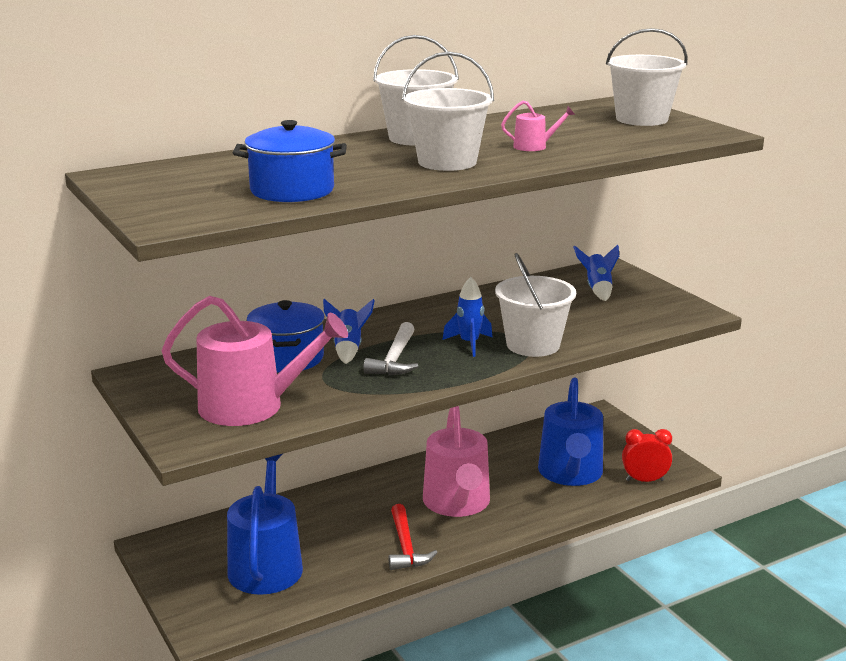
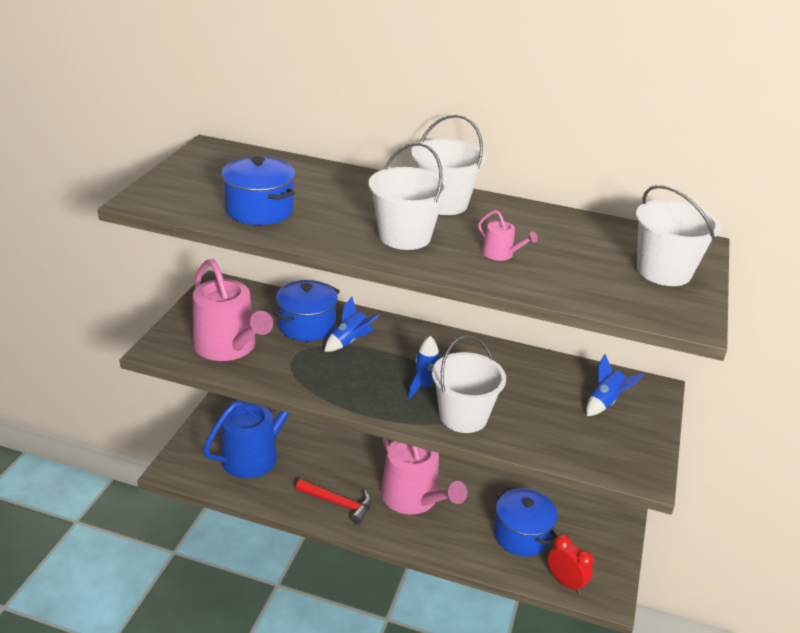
camera: 45 degrees right, 10 degrees up
(395, 359) = (359, 367): white hammer -> none
(406, 547) = (338, 503): red hammer -> red hammer turned 105 degrees counterclockwise
(457, 503) = (414, 498): pink watering can -> pink watering can turned 75 degrees counterclockwise
(571, 473) = (521, 535): blue watering can -> blue pot

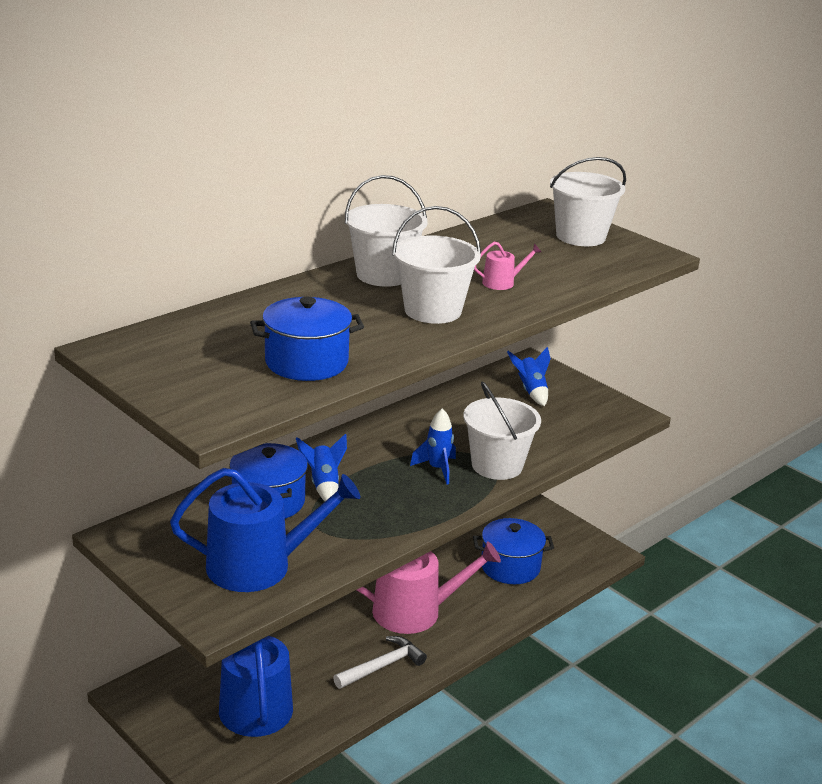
camera: 60 degrees left, 5 degrees down
(229, 347) = (260, 565): pink watering can -> blue watering can
(338, 503) = (382, 666): red hammer -> white hammer
(565, 582) = (579, 567): red clock -> none

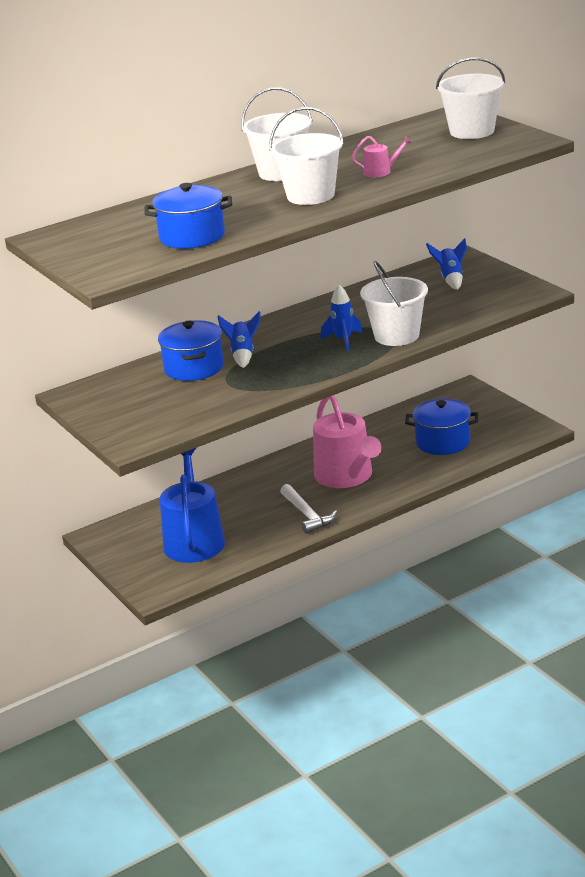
camera: 15 degrees right, 0 degrees up
(260, 565) = (175, 410): blue watering can -> none
(382, 666) = (307, 515): white hammer -> white hammer turned 90 degrees clockwise
(415, 611) = (347, 476): pink watering can -> pink watering can turned 60 degrees clockwise

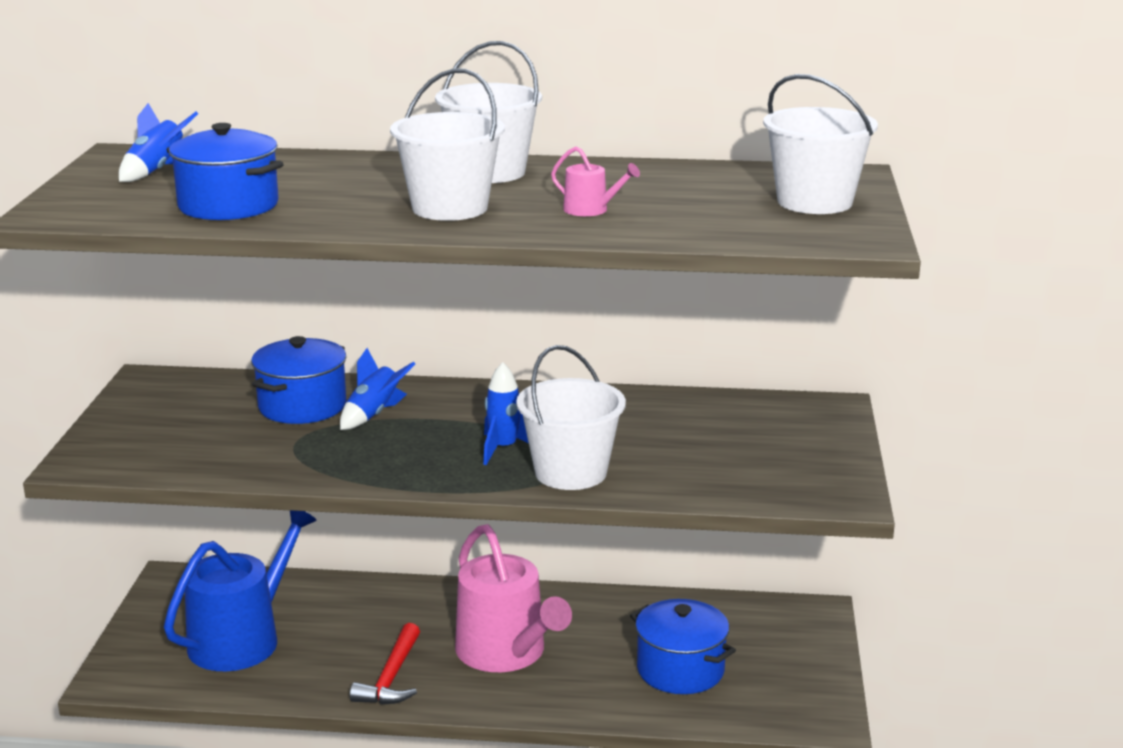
camera: 35 degrees right, 5 degrees down
(307, 515) = (391, 677): white hammer -> red hammer
(347, 476) = (506, 653): pink watering can -> pink watering can turned 45 degrees counterclockwise
(450, 279) = (766, 430): blue rocket -> blue rocket (157, 171)

